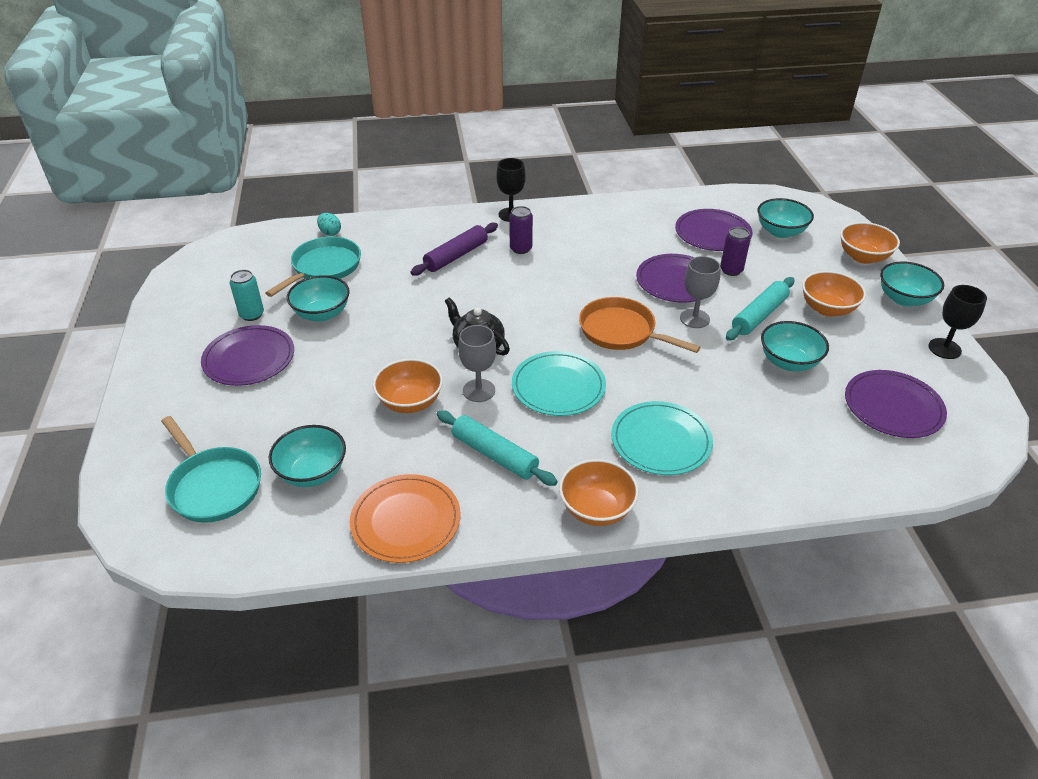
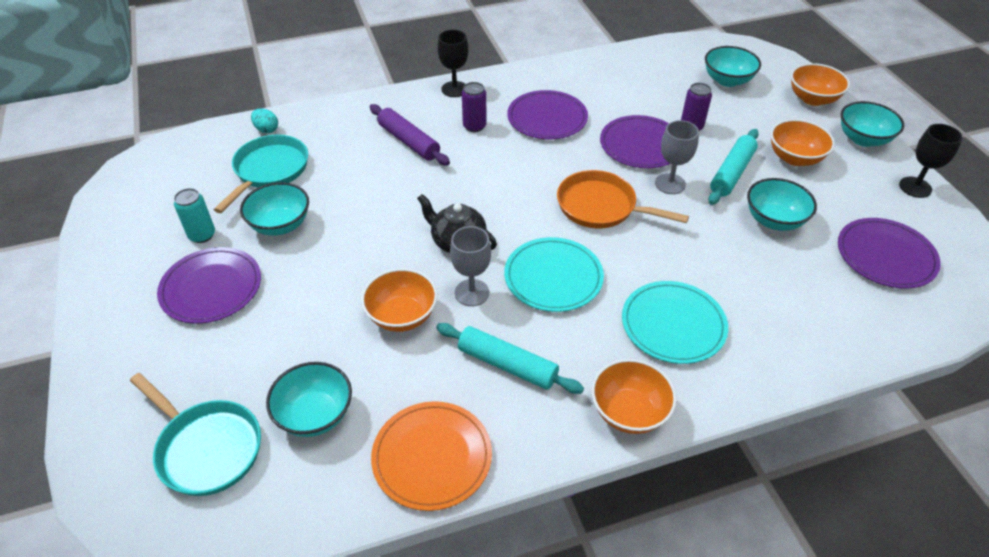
camera: 10 degrees left, 5 degrees up
(456, 256) = (408, 141): purple rolling pin -> purple rolling pin turned 75 degrees counterclockwise
(712, 233) = (662, 88): purple plate -> purple plate (547, 118)

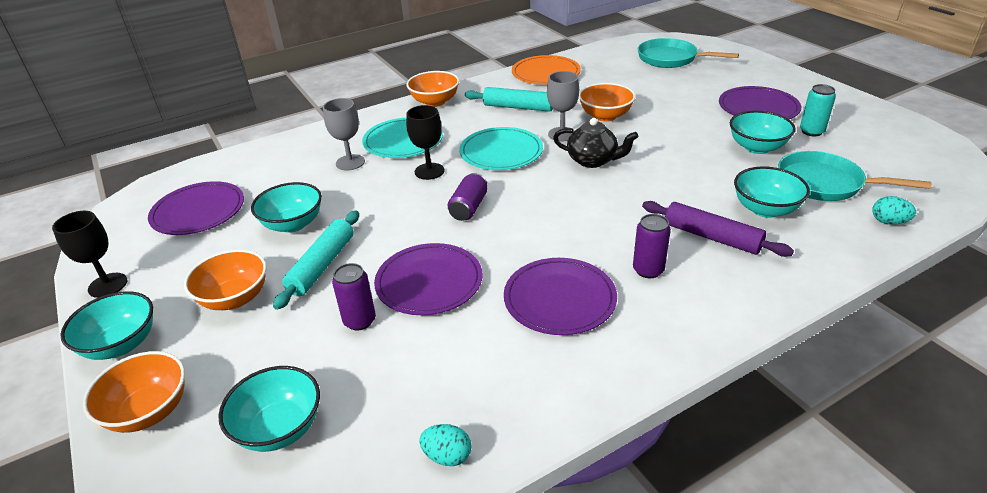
camera: 170 degrees right, 10 degrees down
(269, 171) = (825, 183): turquoise pan -> turquoise pan turned 105 degrees clockwise
(315, 415) = (623, 75): turquoise bowl -> turquoise bowl (765, 209)
(454, 89) = (715, 323): black goblet -> black goblet (429, 171)
(601, 207) = (469, 207): orange pan -> purple can
(632, 58) = (447, 456): none -> turquoise egg
(670, 184) = (396, 241): grey goblet -> grey goblet (350, 162)

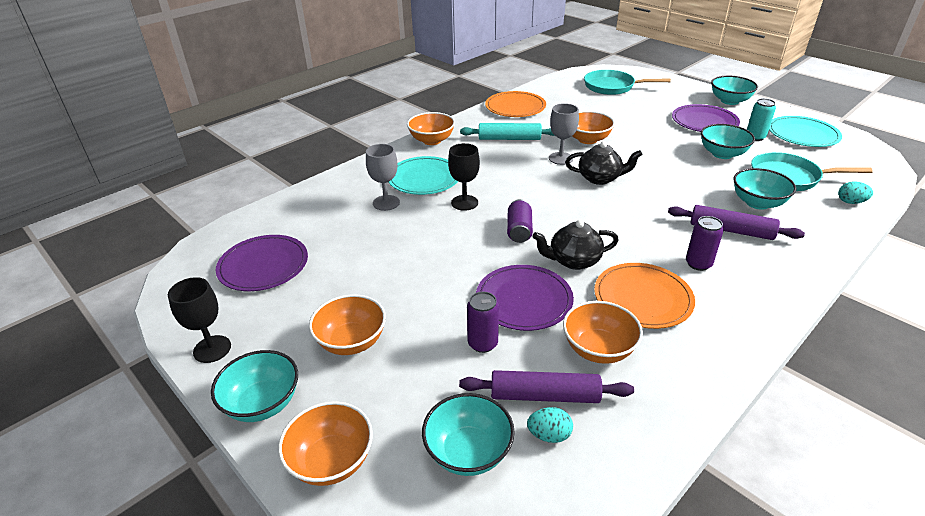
camera: 15 degrees left, 0 degrees up
(293, 224) = (366, 265): turquoise bowl -> turquoise bowl (729, 101)
(322, 265) = (417, 299): turquoise rolling pin -> none
(390, 385) = (544, 395): none -> purple rolling pin
(447, 456) = (630, 446): turquoise egg -> turquoise egg (549, 435)
(476, 347) = (598, 349): none -> orange bowl
(501, 152) = (518, 179): turquoise plate -> turquoise plate (802, 134)
(508, 247) = (573, 261): none -> black teapot
(559, 299) = (642, 298): purple plate -> orange plate

